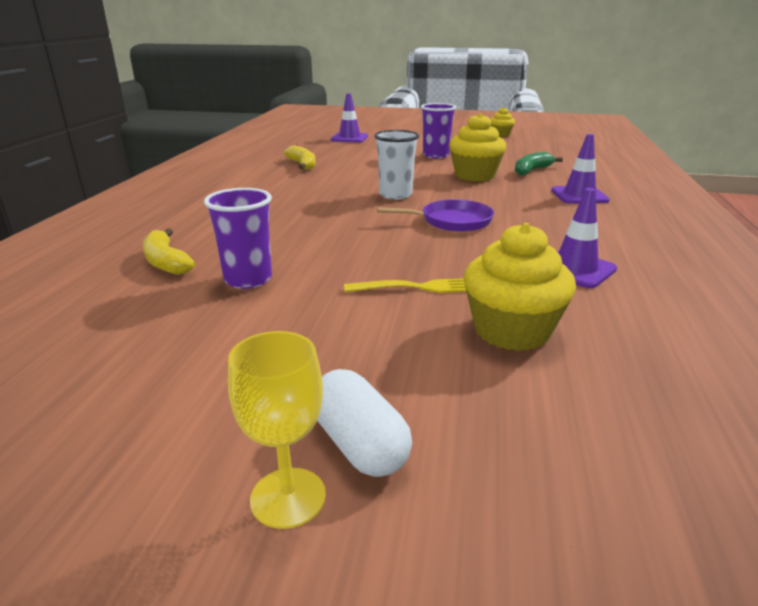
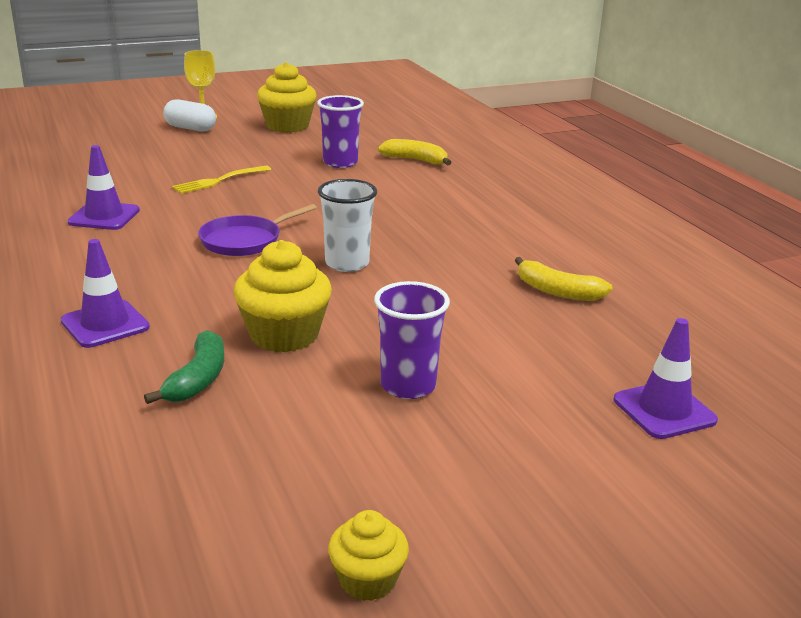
camera: 145 degrees right, 0 degrees up
(512, 330) = (142, 171): yellow cupcake -> yellow cupcake (287, 126)

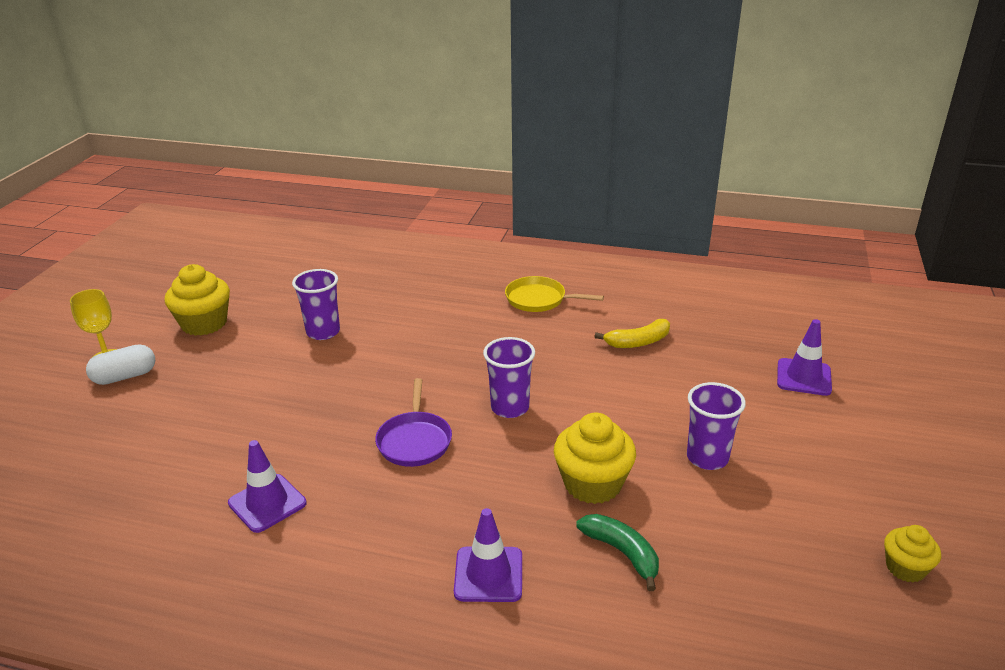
camera: 50 degrees left, 5 degrees up
(220, 180) = (275, 407): yellow fork -> none
(347, 263) = (510, 407): white cup -> purple cup
(415, 160) = (367, 297): yellow banana -> none
(543, 224) = (539, 299): none -> yellow pan

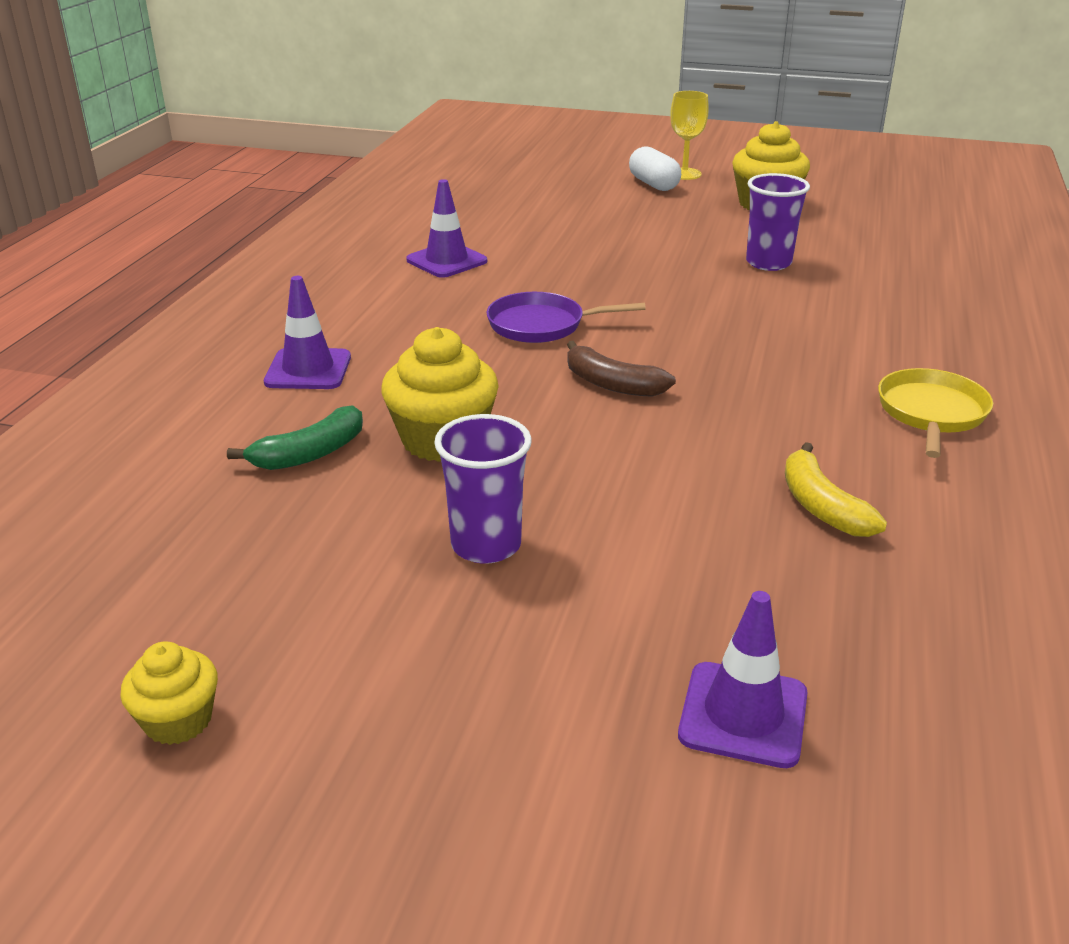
camera: 90 degrees right, 0 degrees up
(510, 407) = (612, 384): purple cup -> brown banana

